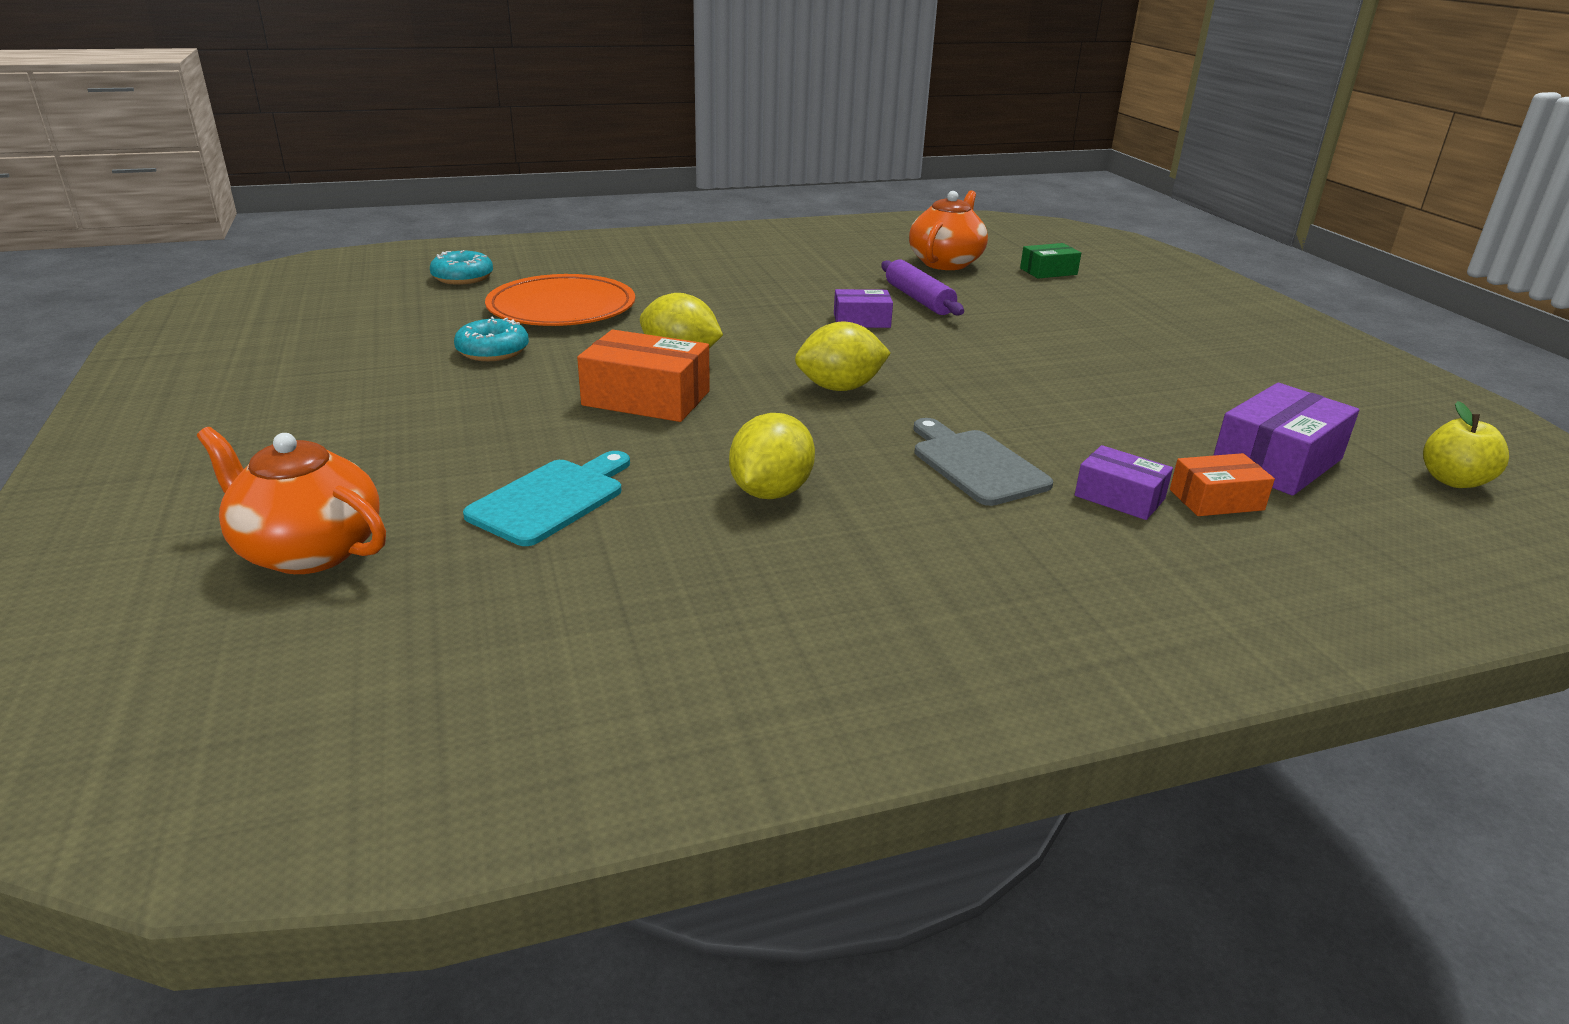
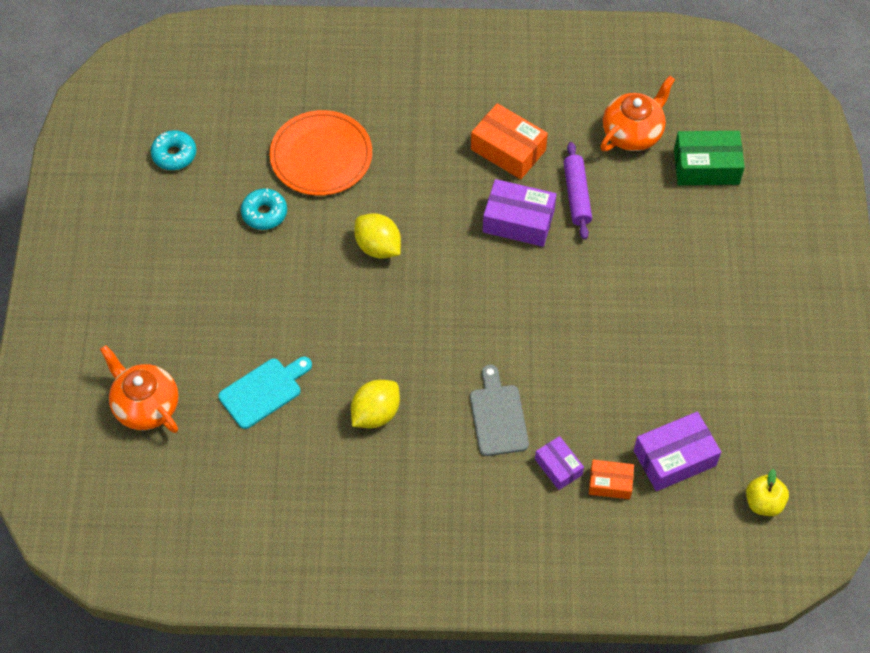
camera: 20 degrees right, 30 degrees up
(463, 277) = (264, 89): turquoise donut -> turquoise donut (174, 155)
(646, 398) = (341, 297): orange box -> orange box (508, 150)
(840, 388) = (461, 312): yellow lemon -> none
(861, 320) = (518, 221): purple box -> purple box, size x1.67
(1048, 271) = (706, 166): green box -> green box, size x1.67

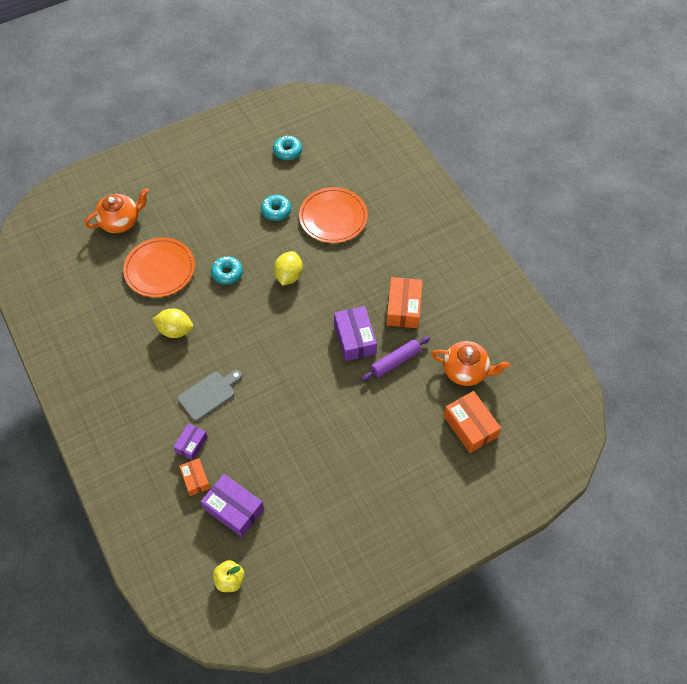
camera: 60 degrees right, 0 degrees up
(145, 406) = (120, 221): orange teapot -> orange teapot turned 45 degrees clockwise
(263, 391) = (160, 269): turquoise cutting board -> orange plate
(326, 314) = (227, 273): none -> turquoise donut
(706, 166) = (470, 426): green box -> orange box

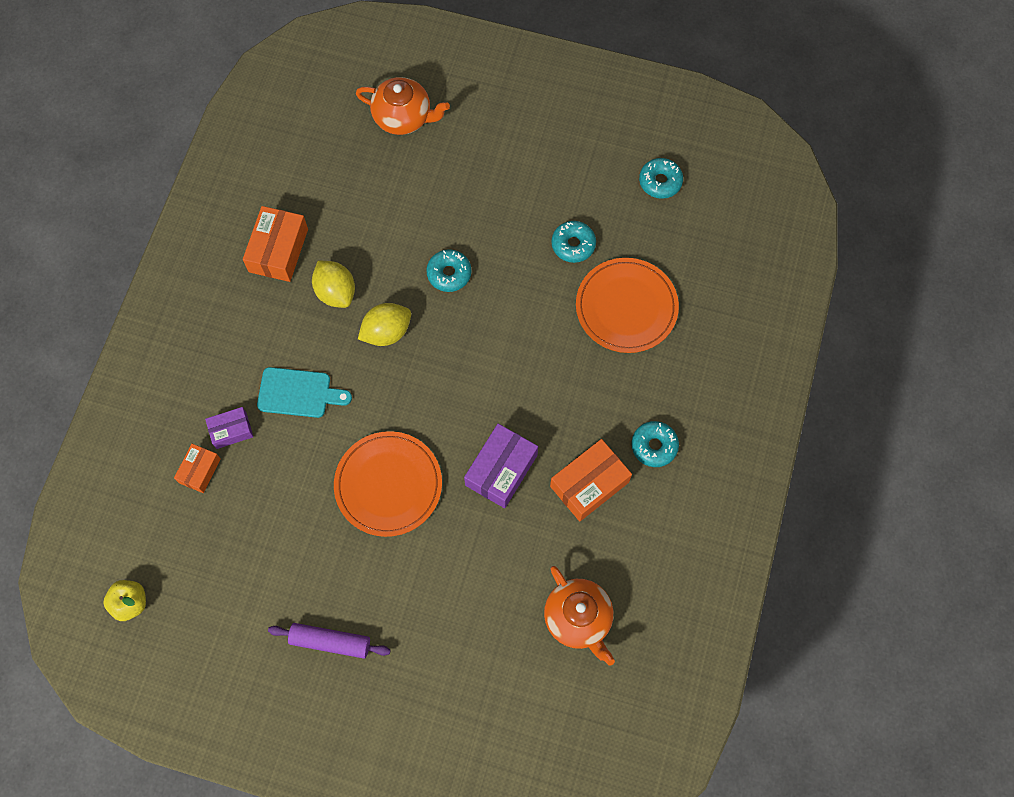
camera: 45 degrees right, 10 degrees up
(160, 269) = (388, 208): orange plate -> orange plate (388, 485)
(209, 394) = (298, 393): grey cutting board -> turquoise cutting board
(234, 509) = (203, 536): purple box -> none
(289, 276) = (508, 334): yellow lemon -> yellow lemon (386, 332)
(395, 361) = (516, 536): purple rolling pin -> purple rolling pin (330, 642)
(414, 266) = (654, 446): none -> turquoise donut
(470, 426) = (515, 683): orange box -> orange box (278, 250)

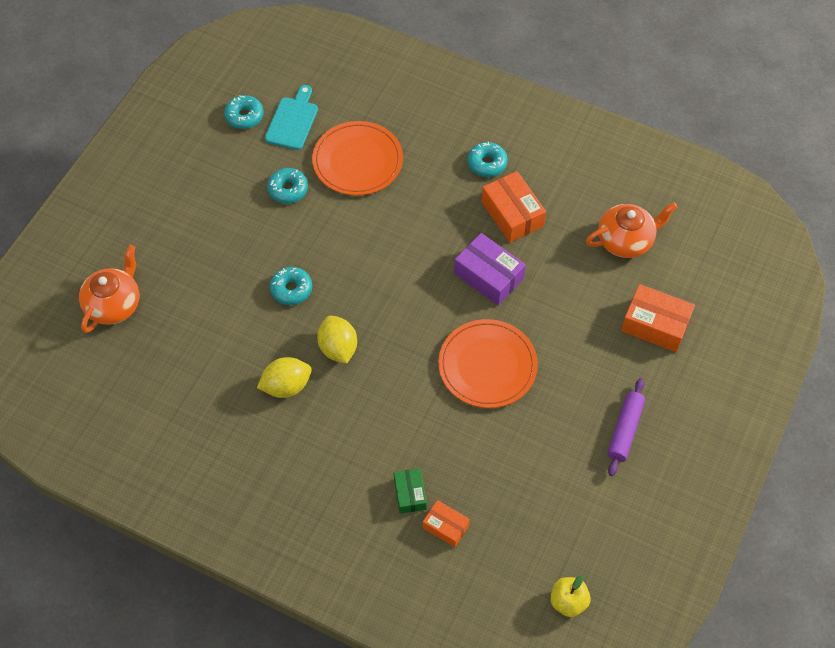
camera: 80 degrees left, 10 degrees down
(231, 430) = (410, 494): purple box -> green box
(278, 250) = (228, 432): orange box -> orange box (655, 325)
(298, 393) = (383, 430): turquoise cutting board -> turquoise cutting board (292, 121)

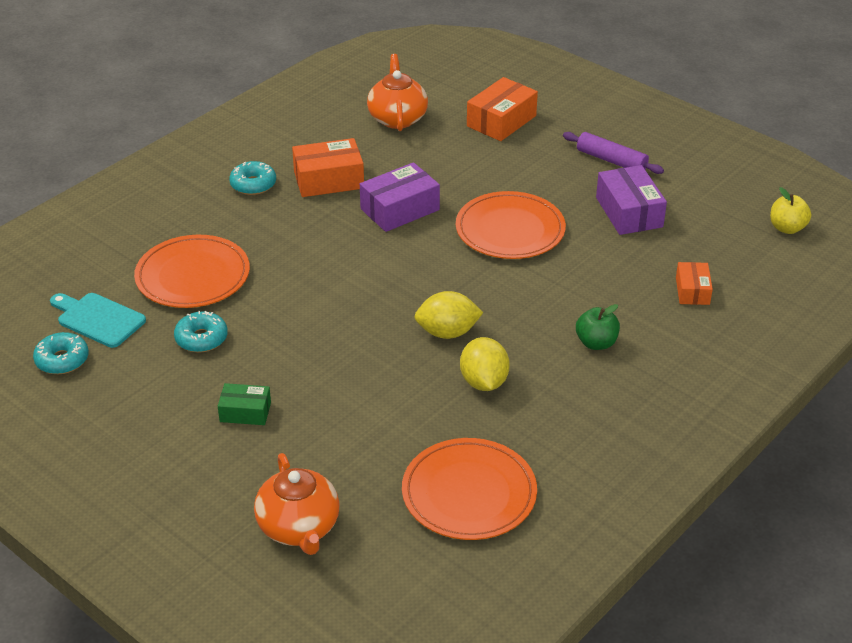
camera: 75 degrees left, 20 degrees down
(114, 305) = (299, 527): orange teapot -> orange teapot turned 150 degrees counterclockwise
(166, 401) = (469, 493): none -> orange plate
(291, 289) = (350, 358): turquoise donut -> none
(354, 459) = (596, 343): none -> green apple
(410, 494) = (649, 309): green box -> green box (245, 412)
(445, 526) = (692, 291): orange box -> orange box turned 45 degrees counterclockwise
(546, 458) = (629, 212): none -> purple box

